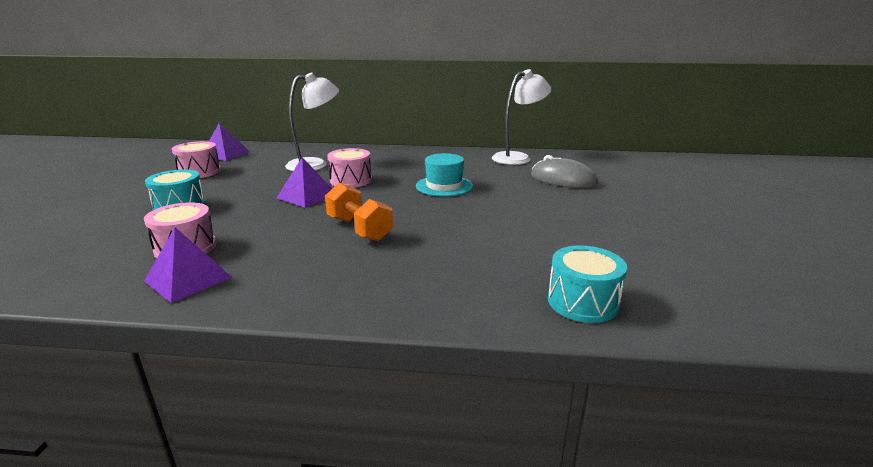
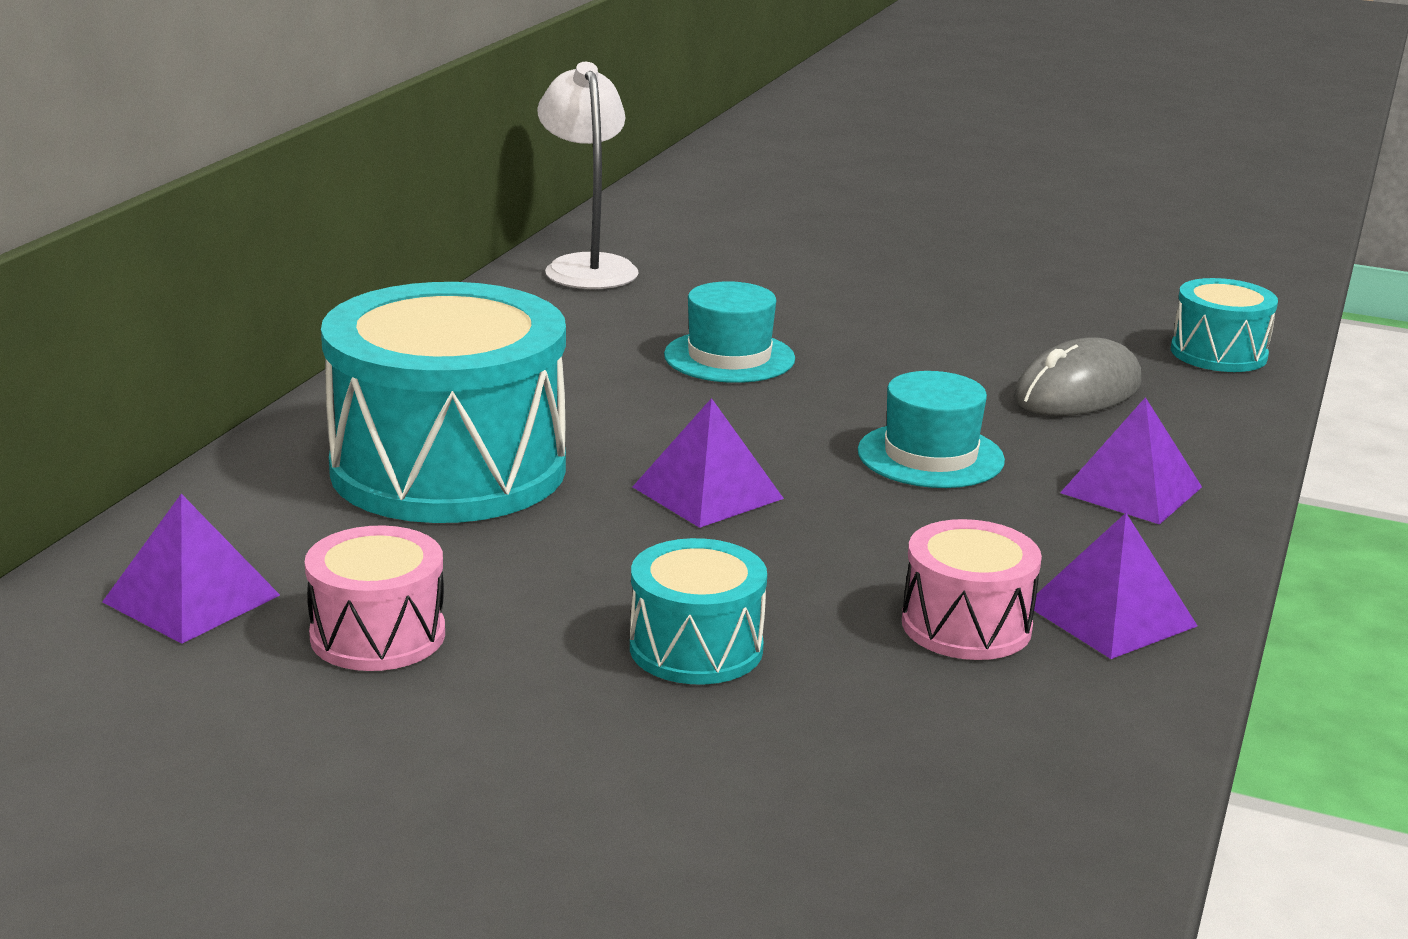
camera: 75 degrees left, 0 degrees up
(315, 164) = (448, 469): white lamp -> turquoise drum
(337, 279) = (1131, 490): none -> purple pyramid
(351, 180) = (625, 438): pink drum -> none
(359, 229) = (930, 456): orange dumbbell -> turquoise hat
(563, 180) = (758, 264): grey mouse -> grey mouse (1077, 392)

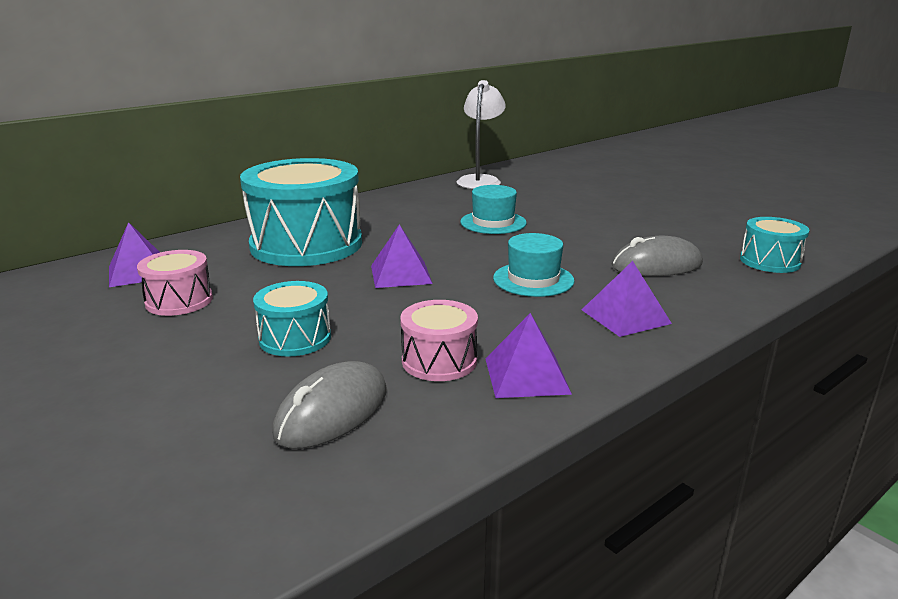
camera: 30 degrees right, 0 degrees up
(921, 743) = (332, 412): none -> grey mouse

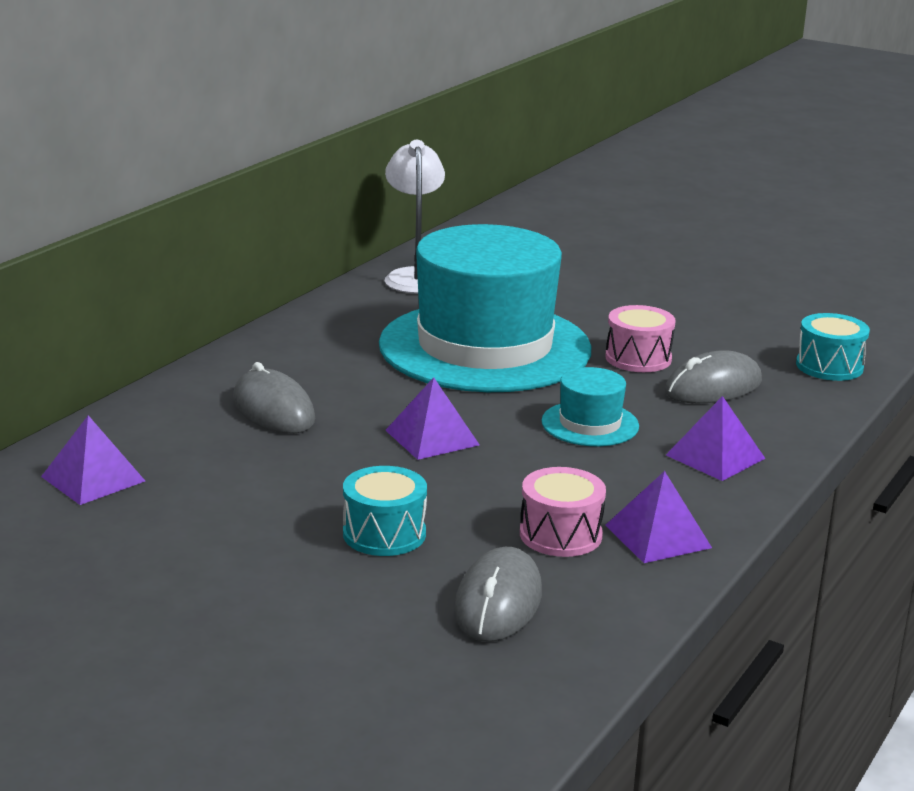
camera: 20 degrees left, 0 degrees up
(179, 301) = (195, 509): pink drum -> pink drum (638, 358)
(306, 244) = (273, 410): turquoise drum -> grey mouse
(493, 222) = (485, 347): turquoise hat -> turquoise hat, size x2.41

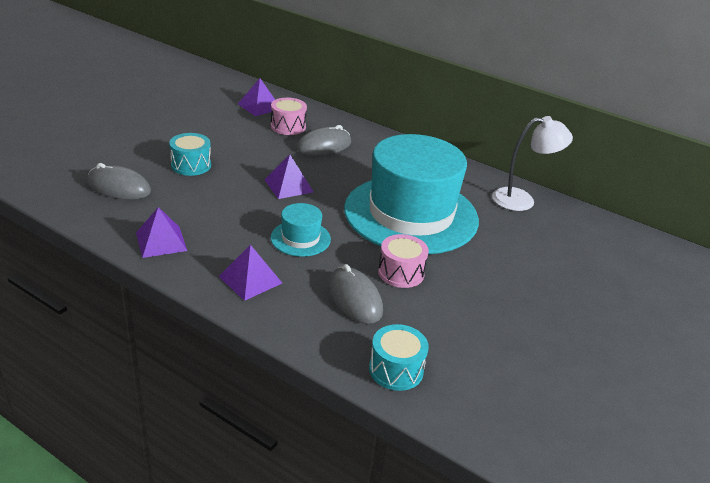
camera: 90 degrees right, 10 degrees up
(560, 535) = (173, 211): pink drum -> pink drum (288, 126)

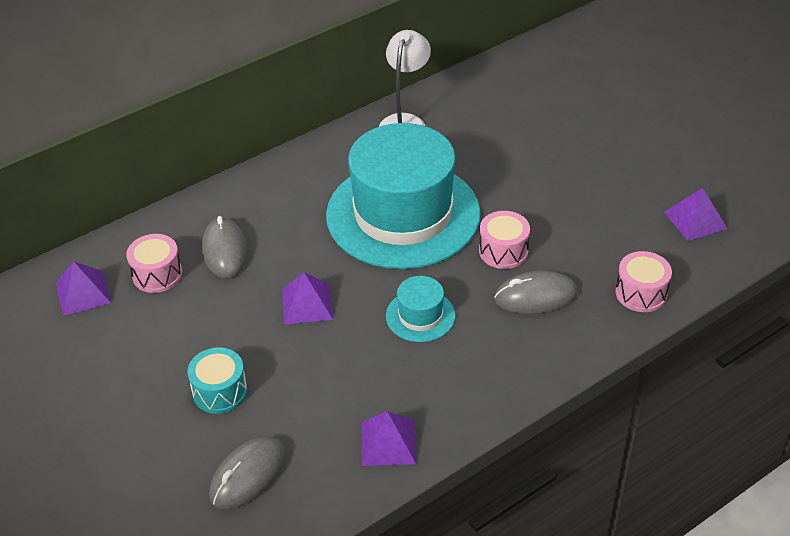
camera: 65 degrees left, 10 degrees up
(250, 279) = (483, 372): purple pyramid -> purple pyramid (695, 220)
(396, 370) = (641, 293): turquoise drum -> pink drum

